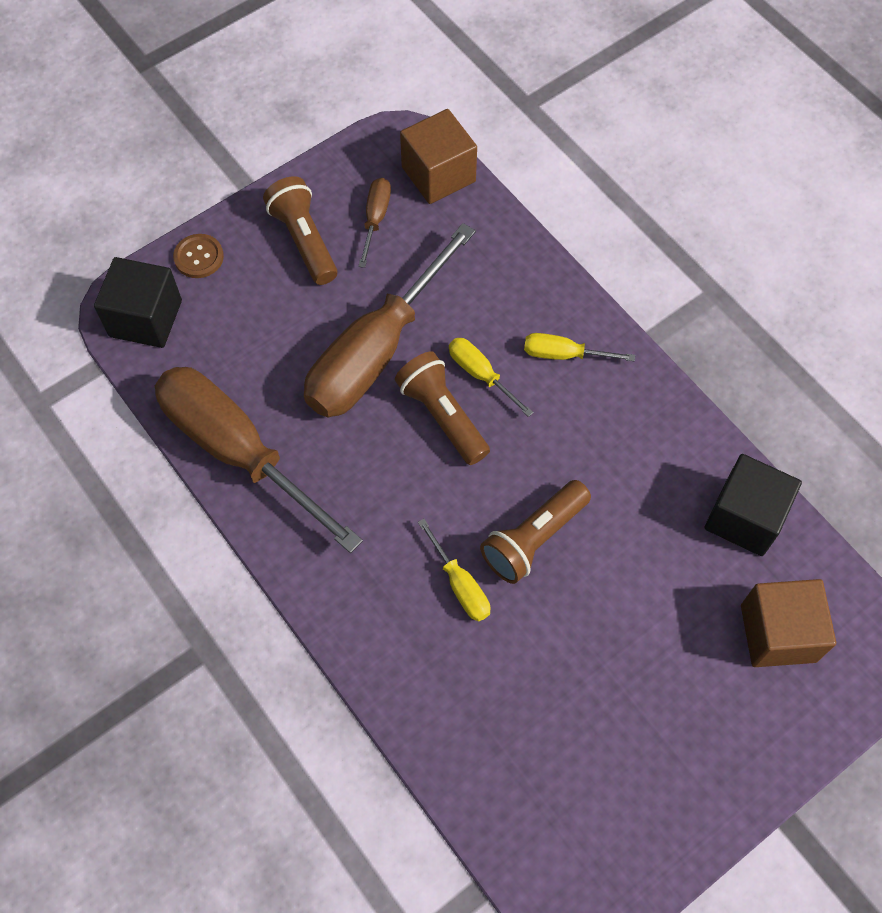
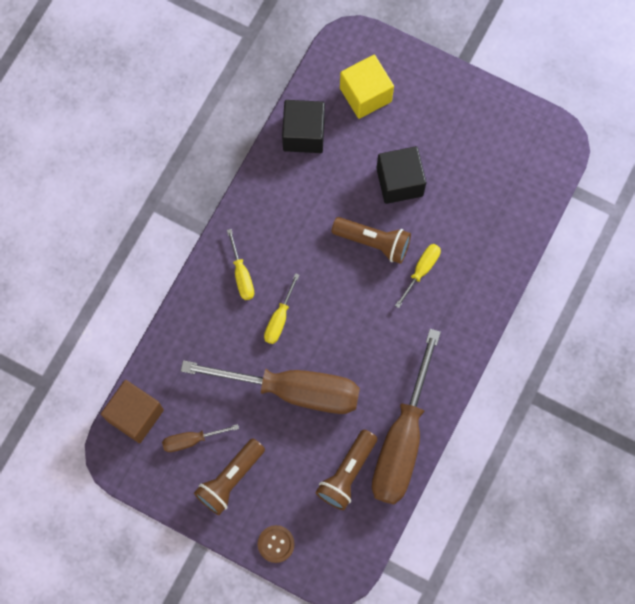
camera: 115 degrees left, 10 degrees up
(145, 318) = (338, 552): black cube -> black cube (399, 182)
(442, 416) = (319, 328): brown flashlight -> brown flashlight (347, 473)
(778, 633) = (365, 95): brown cube -> yellow cube

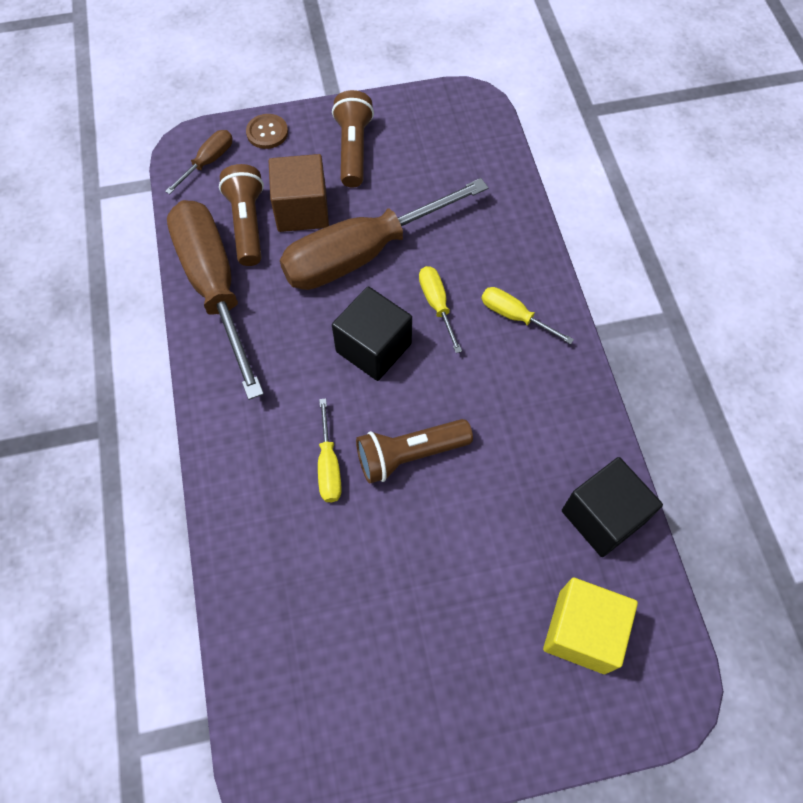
camera: 140 degrees right, 10 degrees down
(135, 415) = (486, 138): brown cube -> brown cube (302, 210)
(191, 440) = (418, 153): brown screwdriver -> brown screwdriver (209, 161)
(399, 182) = (441, 550): black cube -> black cube (373, 347)

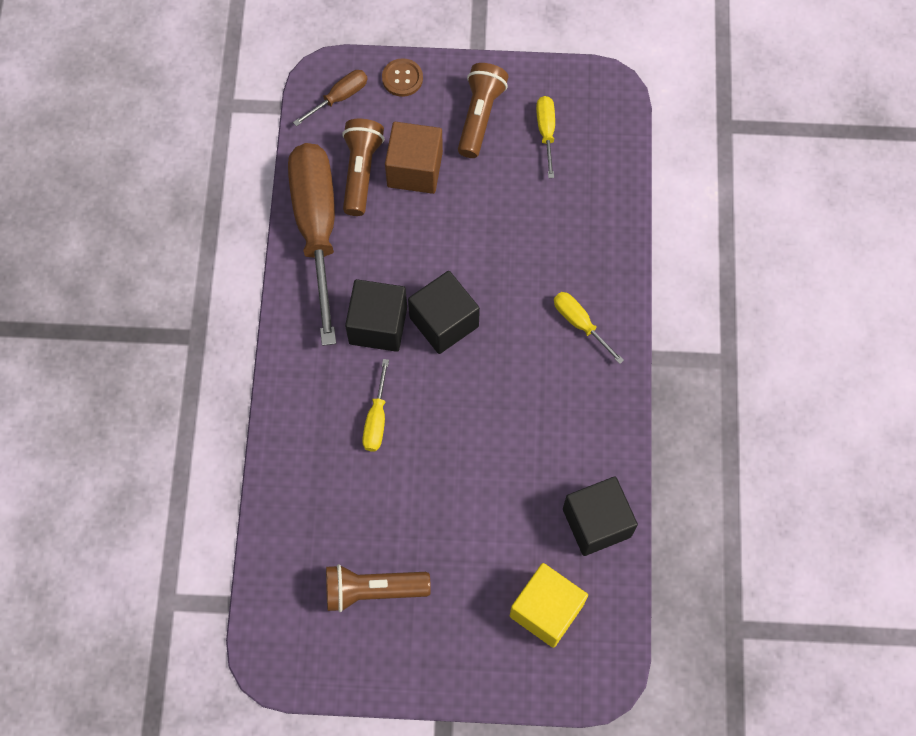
camera: 15 degrees right, 5 degrees up
(304, 367) = (378, 325): none -> black cube
(361, 254) = (457, 228): brown screwdriver -> none
(409, 455) = (448, 427): brown flashlight -> brown flashlight (373, 590)
(436, 304) = (512, 294): yellow screwdriver -> yellow screwdriver (546, 131)

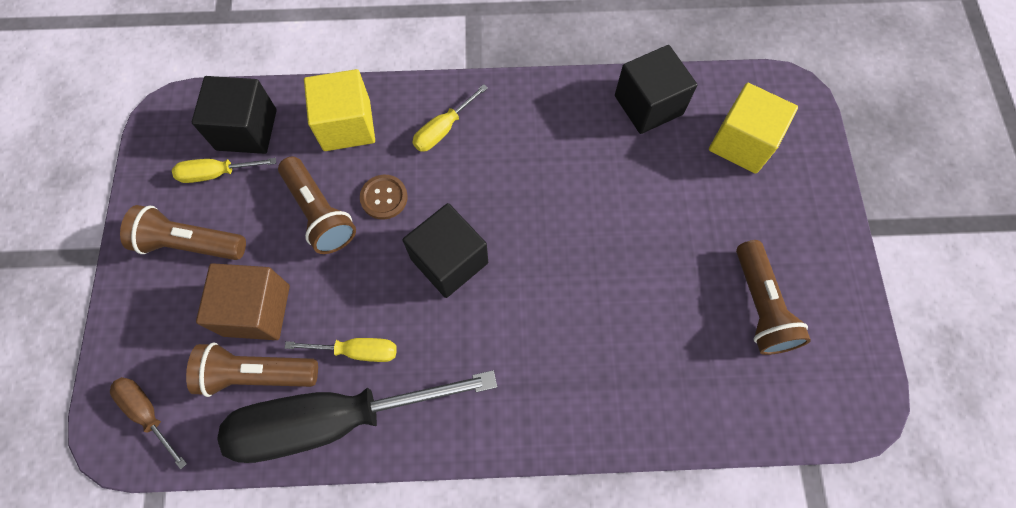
camera: 95 degrees left, 0 degrees up
(317, 227) = (332, 420): brown screwdriver -> black screwdriver
(376, 420) = (571, 322): yellow screwdriver -> yellow screwdriver (358, 351)
(378, 325) = (457, 332): black cube -> black cube (246, 130)
(402, 78) = (129, 337): brown button -> brown button (384, 197)
(500, 216) = (320, 213): none -> brown flashlight
(589, 238) = (347, 125): none -> yellow cube

